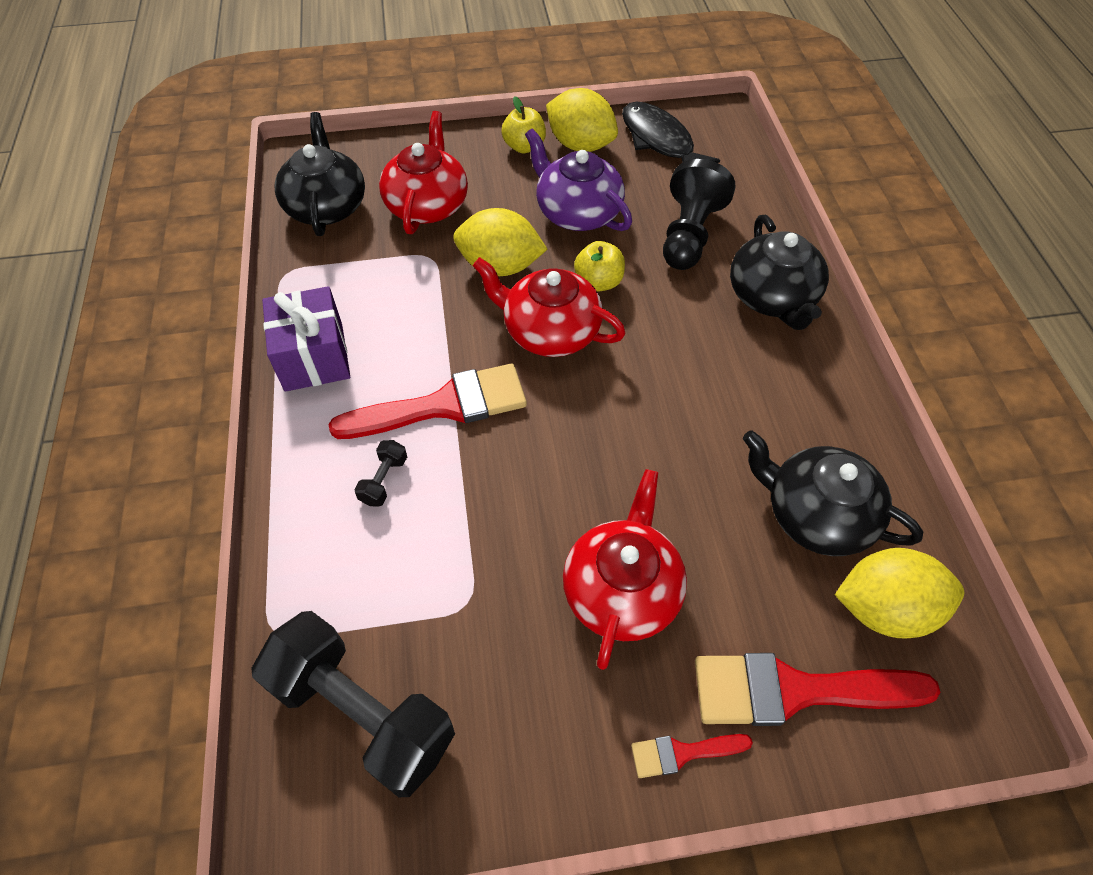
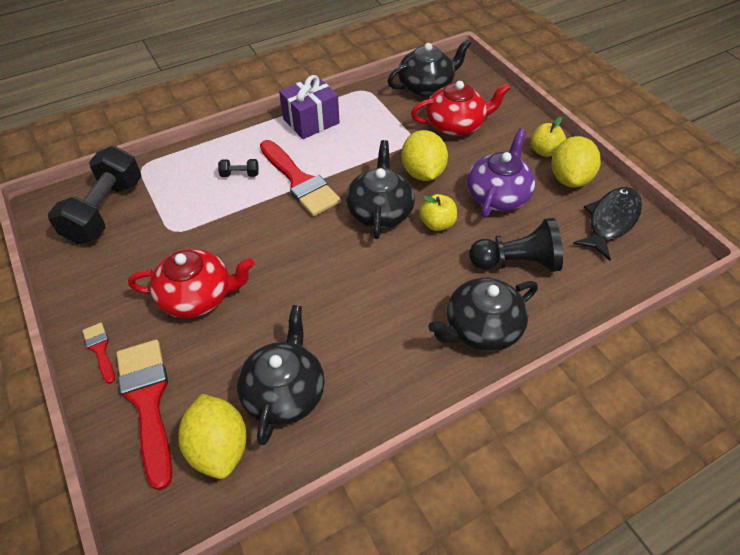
camera: 70 degrees right, 5 degrees down
(550, 331) = (380, 211): red teapot -> black teapot

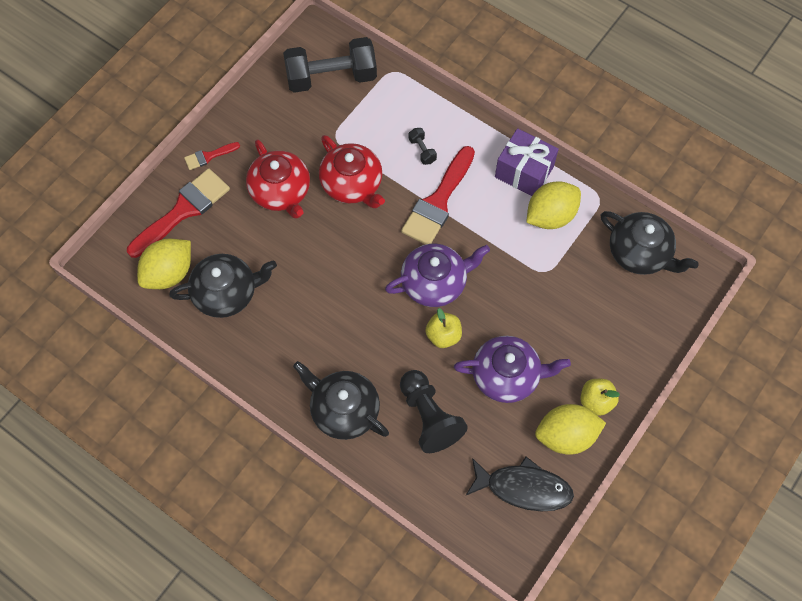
camera: 65 degrees right, 15 degrees up
(100, 349) = (208, 156): red brush -> red brush turned 150 degrees counterclockwise
(380, 211) = (435, 282): black teapot -> purple teapot
(423, 173) = (504, 299): yellow lemon -> yellow lemon (550, 216)
(456, 125) = (591, 303): red teapot -> red teapot (352, 184)

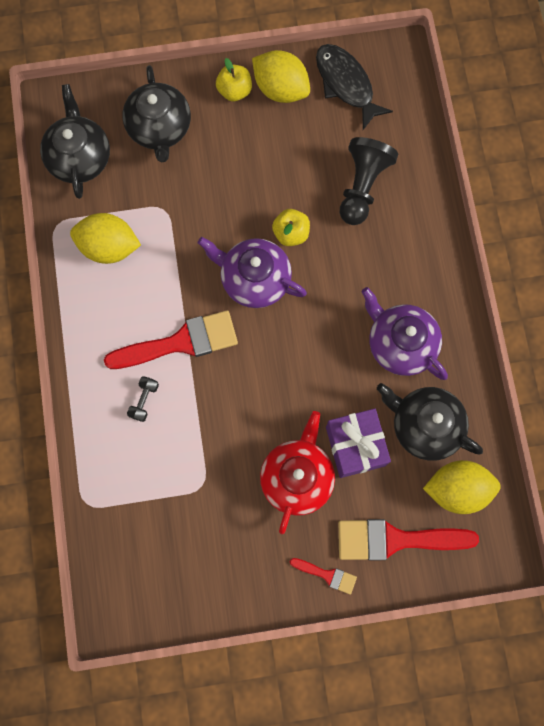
camera: 135 degrees left, 10 degrees up
(331, 77) = (144, 552): black dumbbell -> none
(344, 410) = (418, 248): black teapot -> black teapot (159, 128)
(352, 184) = (232, 425): red teapot -> none
(507, 375) = (276, 163): purple teapot -> purple teapot (400, 343)
(524, 172) = (86, 301): purple gift -> purple gift (355, 446)

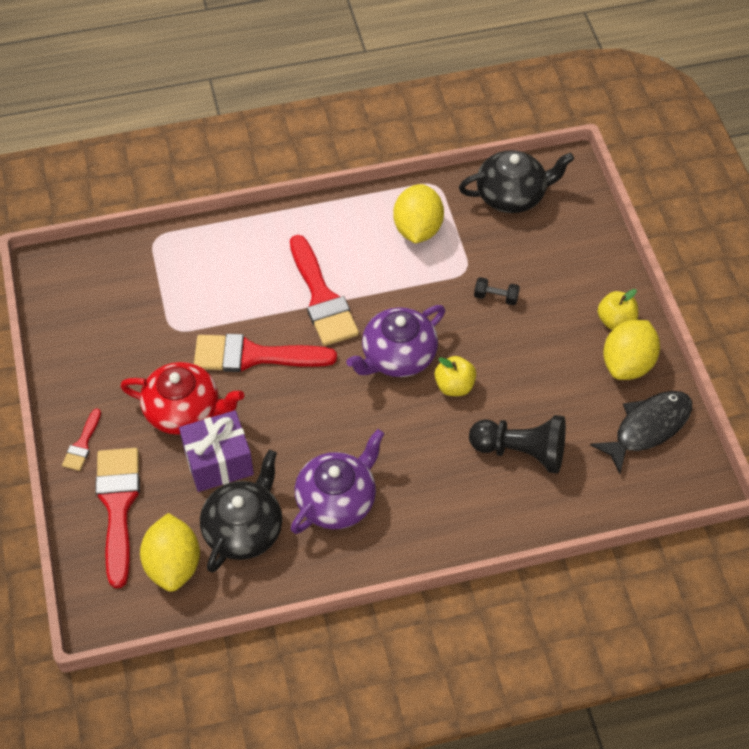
camera: 85 degrees right, 20 degrees down
(144, 400) = (259, 273): black dumbbell -> black dumbbell (496, 297)
(159, 128) = (557, 258): black teapot -> none
(241, 409) = (254, 356): none -> red brush
(254, 279) = (397, 356): purple teapot -> purple teapot turned 150 degrees counterclockwise

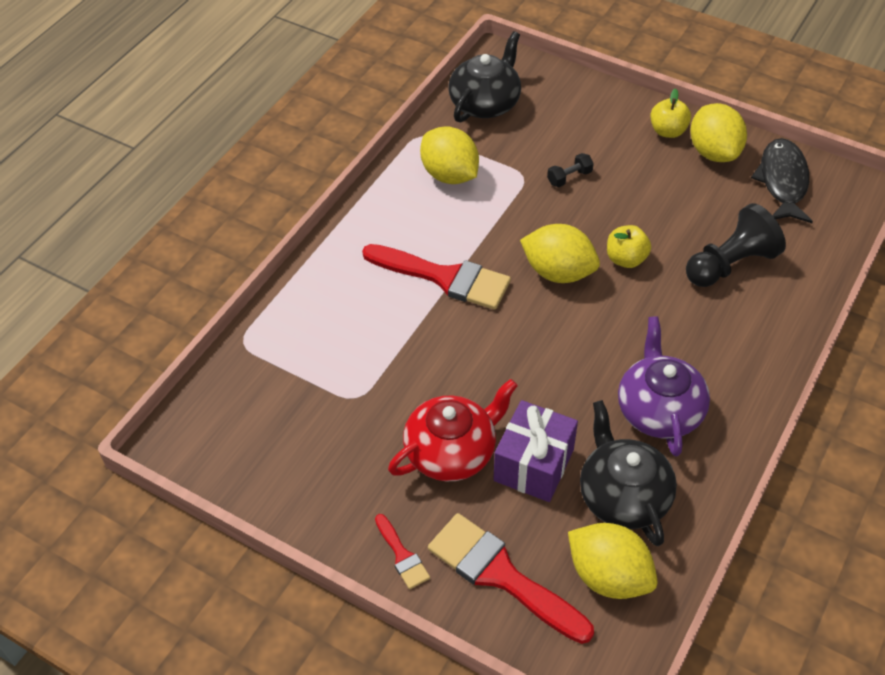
camera: 45 degrees left, 5 degrees down
(254, 356) = (450, 362): red brush -> none
(397, 356) = (558, 272): purple teapot -> yellow lemon

